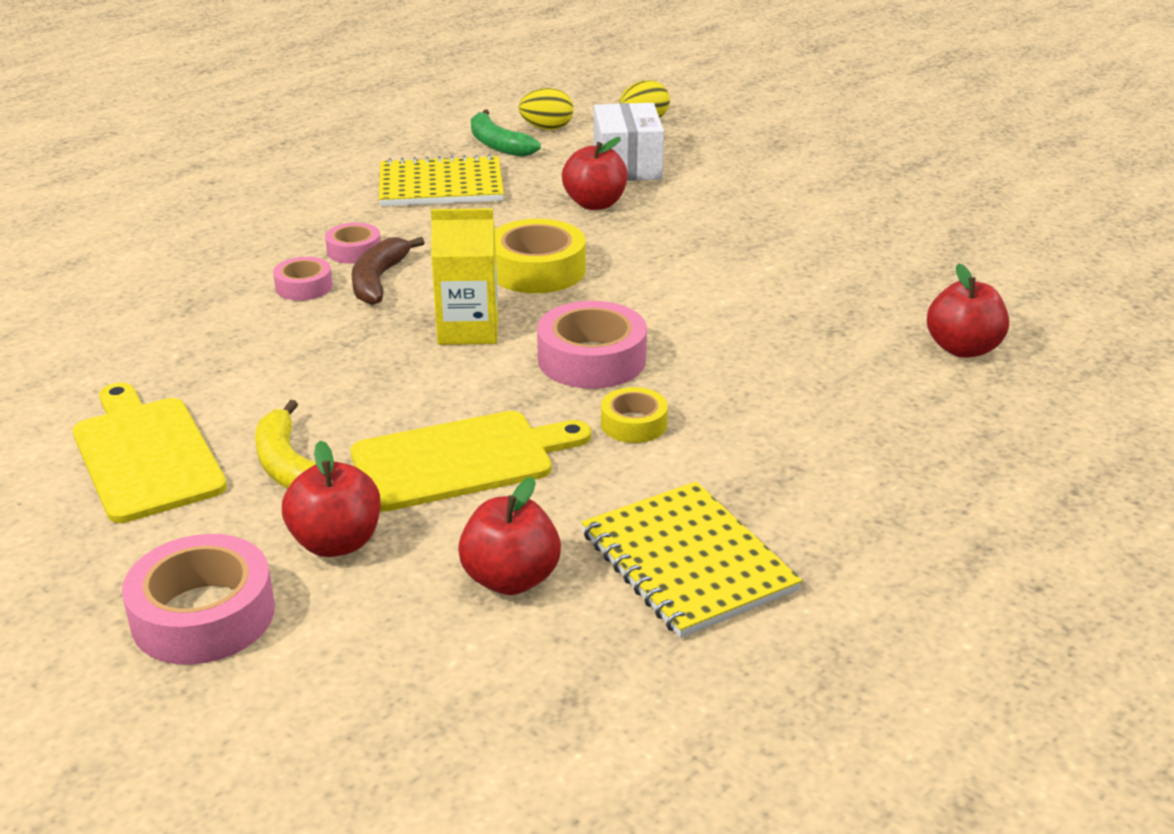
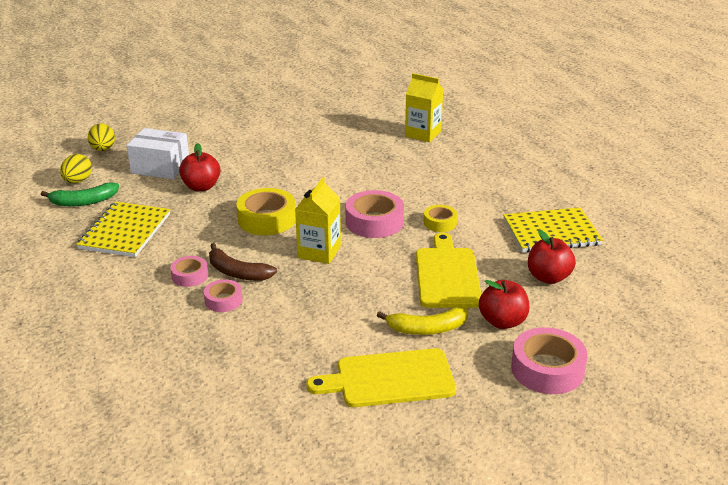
camera: 70 degrees left, 0 degrees up
(963, 349) = (423, 134): red apple -> yellow carton

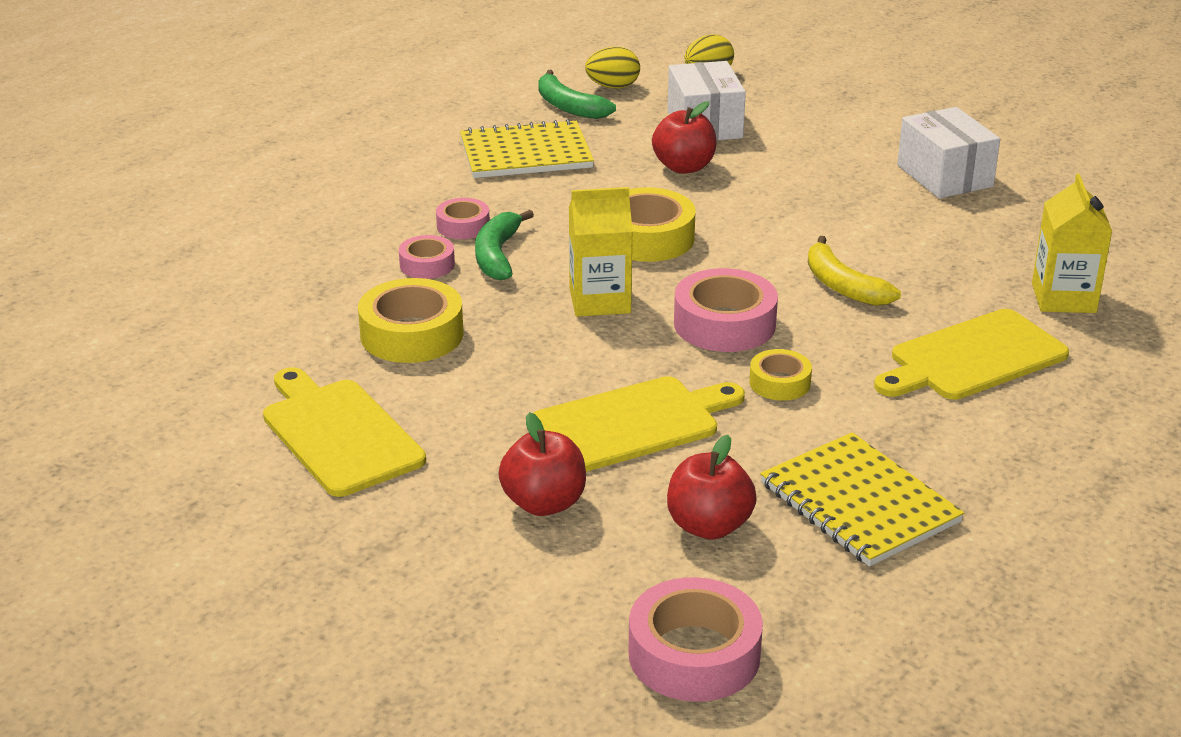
camera: 65 degrees right, 0 degrees up
(237, 272) = (497, 255): brown banana -> green banana
(289, 124) = (944, 176): none -> white box
(300, 325) = (412, 334): none -> yellow tape
(427, 329) = (476, 438): yellow banana -> yellow banana (843, 286)
(454, 169) = (972, 358): none -> yellow cutting board
(547, 369) = (448, 571): pink tape -> pink tape (694, 654)

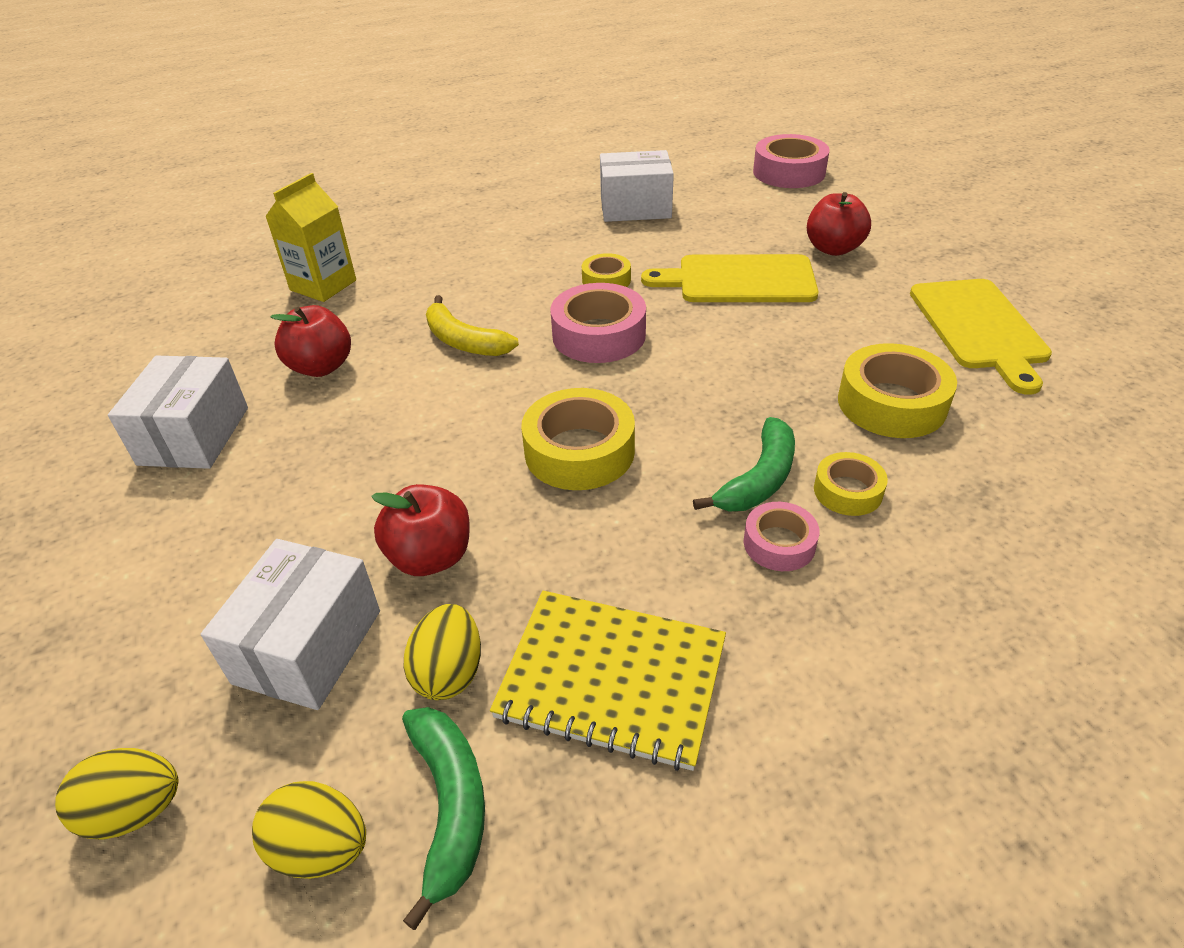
camera: 150 degrees left, 10 degrees up
(427, 264) = (847, 491): pink tape -> yellow tape
(600, 300) = (687, 388): yellow carton -> none
(616, 135) = (449, 672): none -> yellow egg
(709, 526) = (735, 216): red apple -> red apple (321, 367)
(843, 286) = (464, 341): yellow banana -> yellow banana turned 135 degrees clockwise
(859, 503) = (635, 207): yellow notebook -> white box
(972, 358) = (453, 263): yellow cutting board -> none

